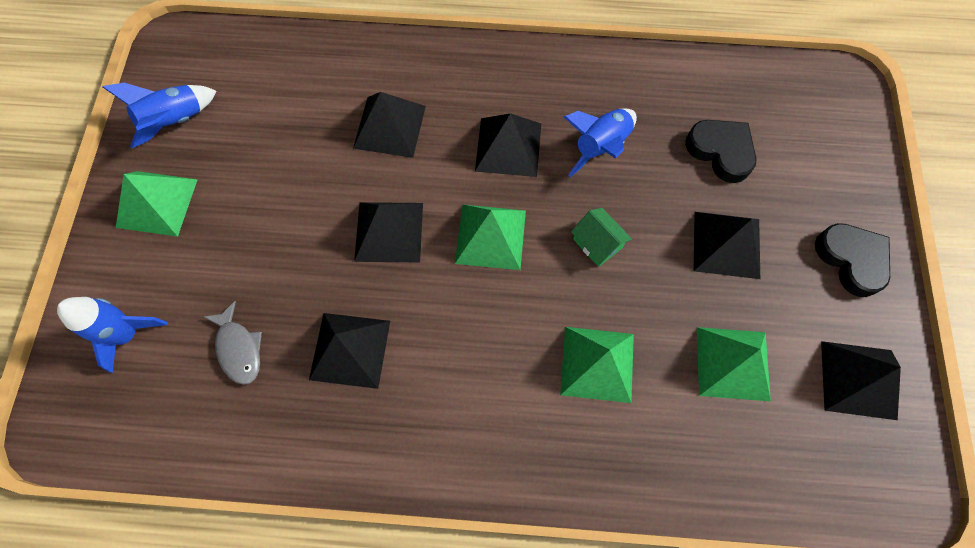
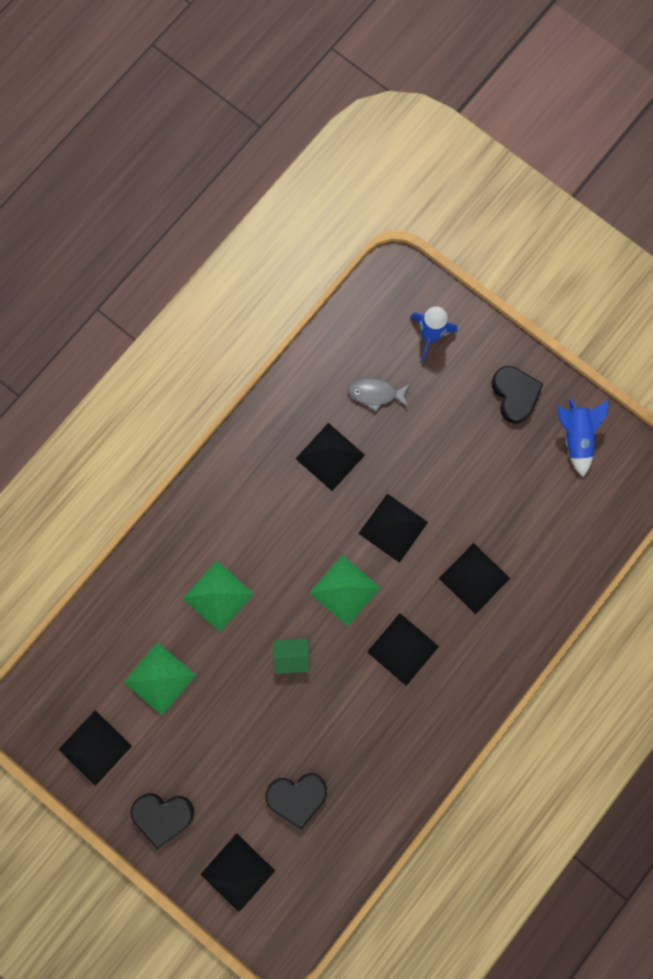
camera: 125 degrees right, 10 degrees up
(157, 203) = (514, 395): green pyramid -> black heart
(600, 147) = (359, 713): blue rocket -> none
(726, 244) = (231, 741): black pyramid -> black pyramid (238, 872)

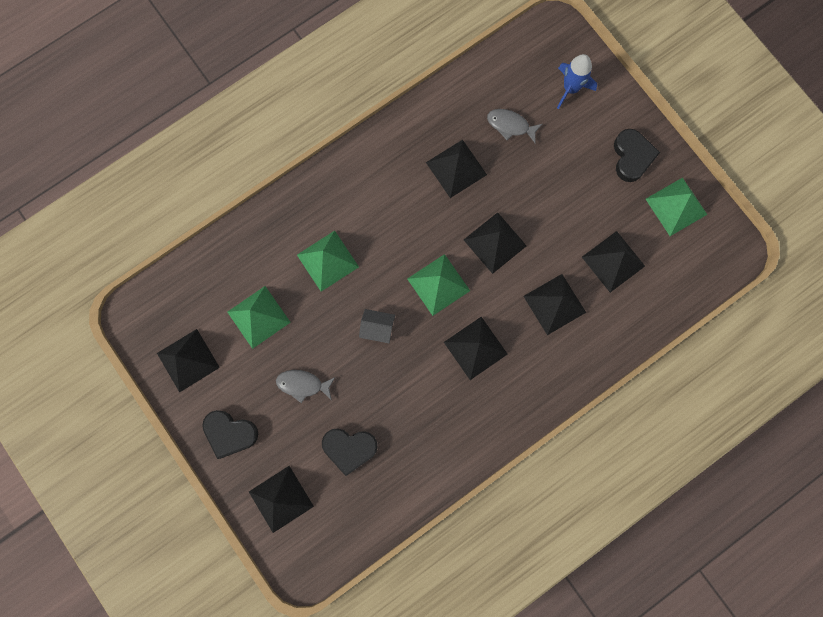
camera: 15 degrees right, 0 degrees up
(227, 740) = (303, 384): none -> grey fish
(292, 656) = (377, 328): green house -> grey house
(524, 514) = (613, 261): none -> black pyramid
(575, 437) = (676, 206): blue rocket -> green pyramid

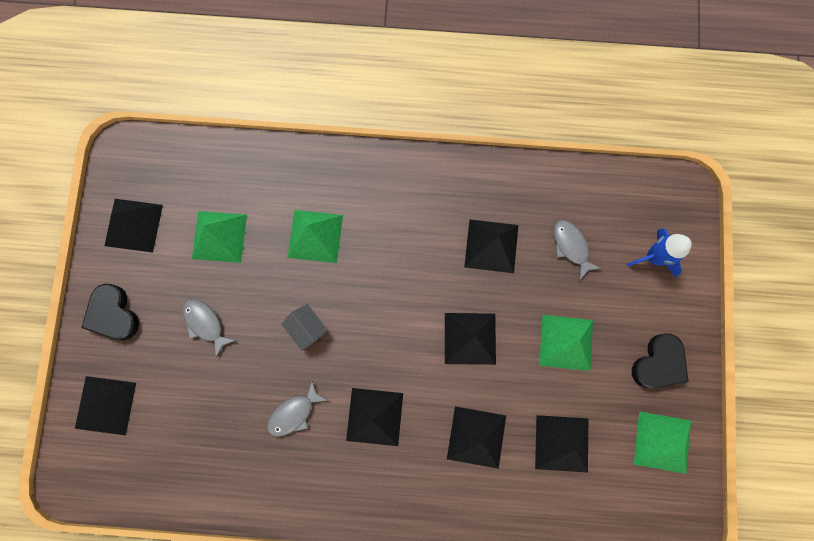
camera: 40 degrees right, 0 degrees up
(349, 448) = (196, 412): black heart -> none
(418, 392) = (294, 413): none -> grey fish
(438, 284) = (390, 334): green pyramid -> green pyramid (566, 342)

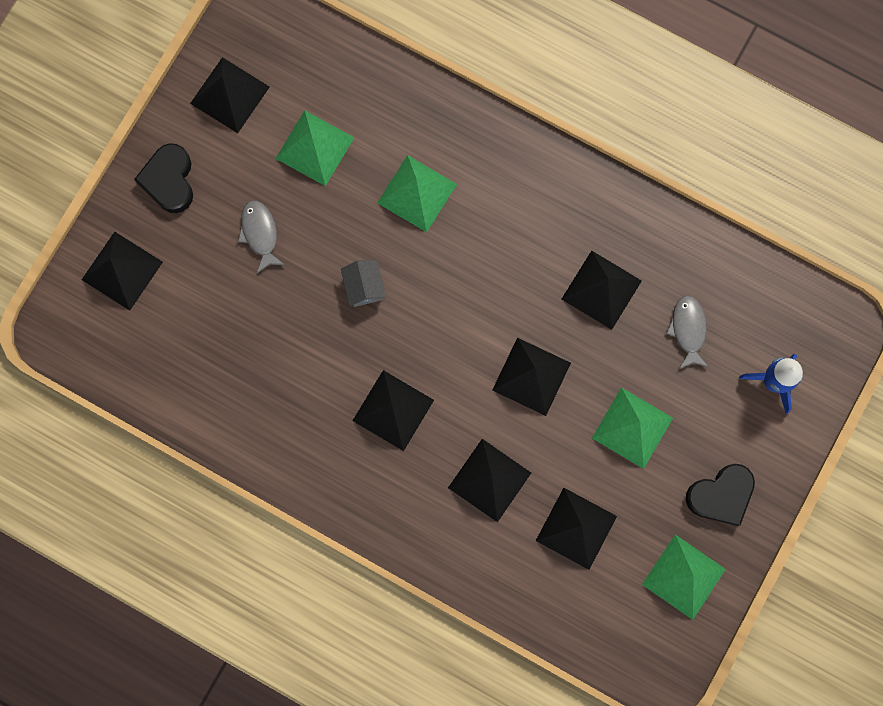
camera: 25 degrees right, 0 degrees up
(294, 413) = (311, 368): grey fish -> none

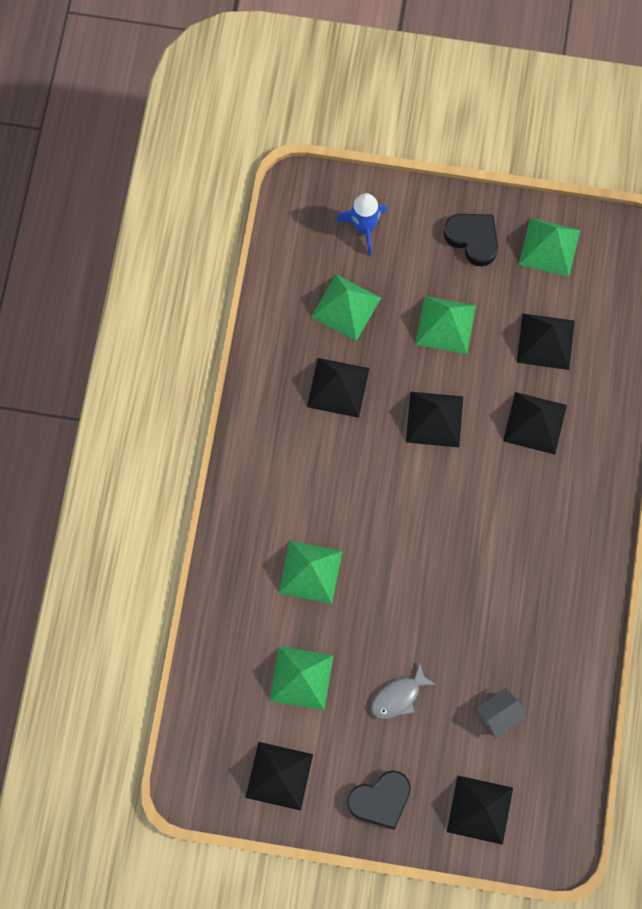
camera: 110 degrees left, 5 degrees down
(364, 287) = (411, 586): grey house -> grey house (498, 714)
(393, 410) = (509, 522): black pyramid -> none
(688, 330) = (346, 307): grey fish -> green pyramid

